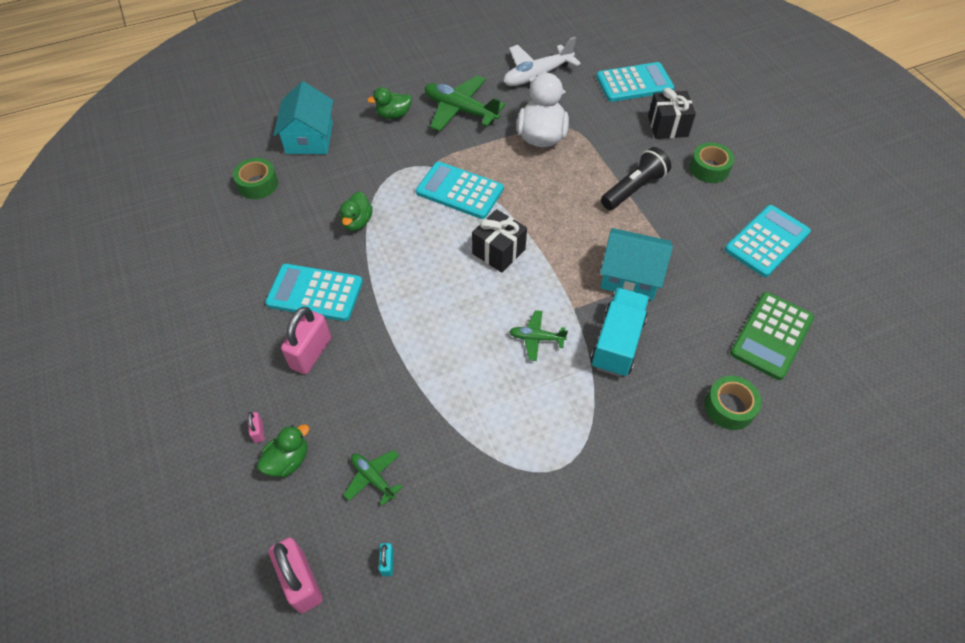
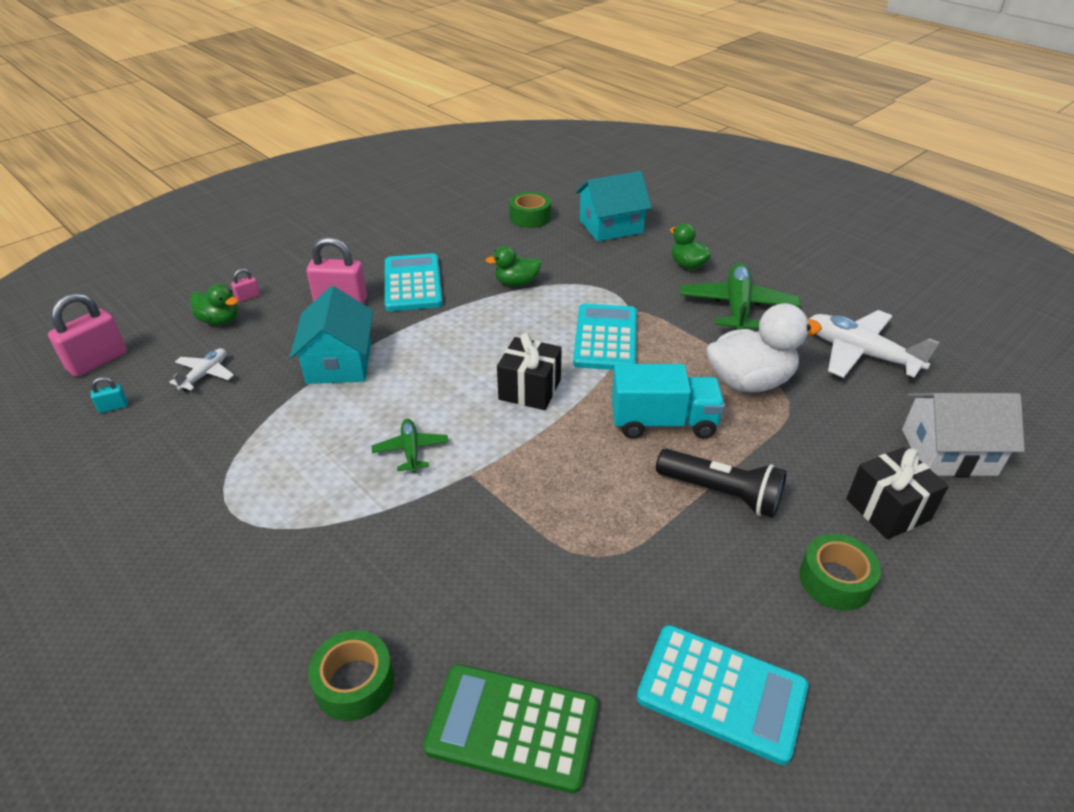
camera: 70 degrees right, 15 degrees down
(373, 478) = (205, 374): green plane -> white plane
(617, 342) = (430, 528): turquoise truck -> turquoise truck (663, 422)
(630, 276) = (551, 520): turquoise house -> turquoise house (339, 362)
(634, 83) = (948, 452): turquoise calculator -> white house

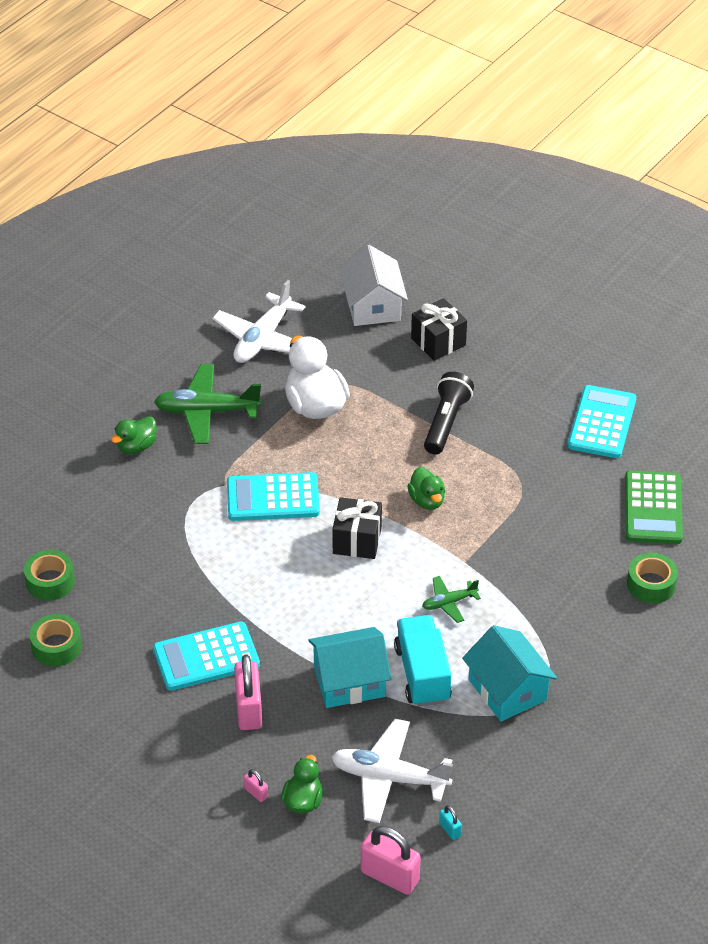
camera: 100 degrees left, 5 degrees up
(205, 374) = (389, 778): white plane -> white plane, size x1.90
(516, 283) = (191, 573): green duck -> green duck (427, 500)
(611, 226) = (63, 510): turquoise house -> turquoise house (507, 690)
(663, 422) = (378, 455): turquoise truck -> turquoise truck (422, 674)
(835, 580) = (506, 371): green tape -> green tape (56, 646)

